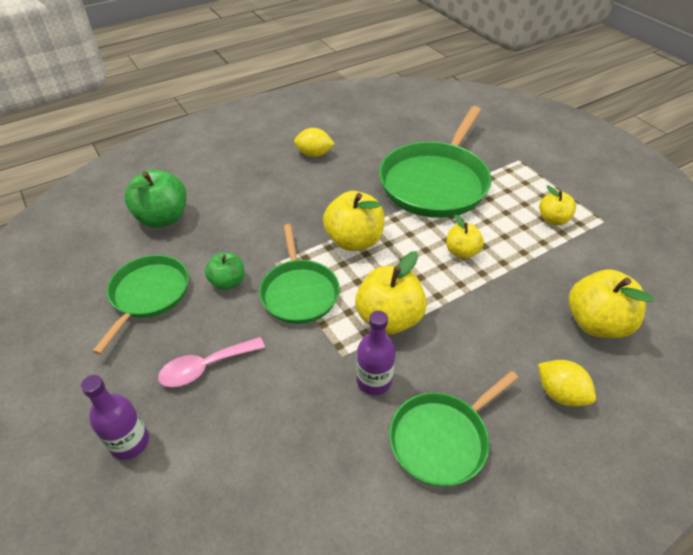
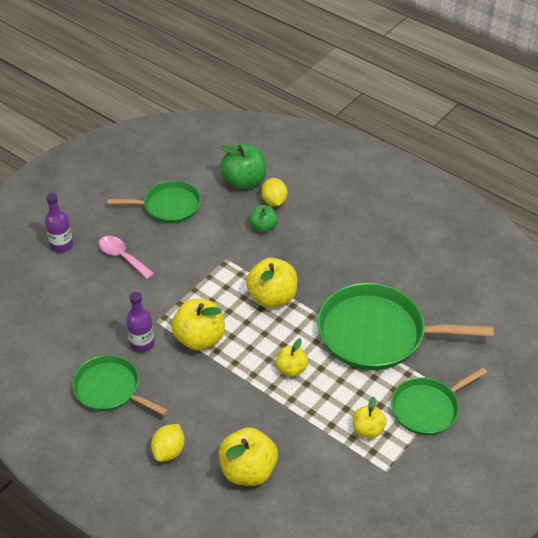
camera: 70 degrees right, 0 degrees up
(228, 282) = (197, 240): green apple -> green apple (263, 227)
(299, 292) = (204, 281): green pan -> green pan (427, 408)
(314, 154) = (371, 240): yellow lemon -> yellow lemon (274, 201)

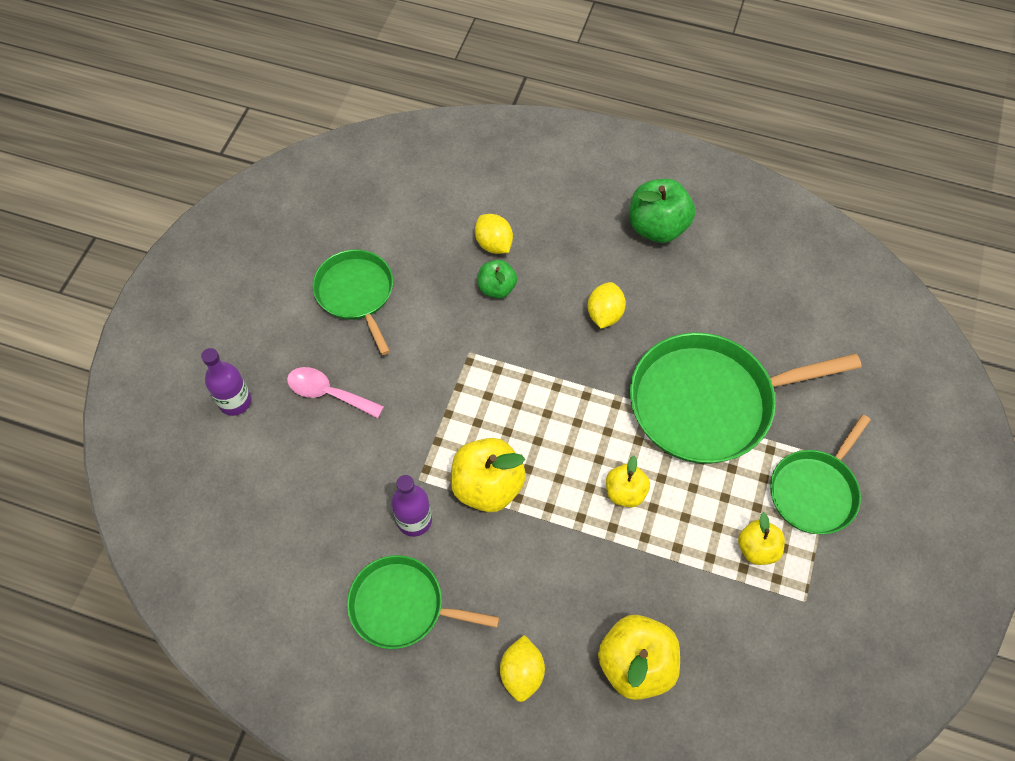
camera: 20 degrees left, 15 degrees up
(168, 206) = (356, 294): green pan -> green pan turned 90 degrees counterclockwise
(244, 181) = (441, 225): green apple -> green apple (657, 227)
(272, 297) = (554, 392): yellow apple -> none
(330, 262) = (604, 314): none -> yellow lemon

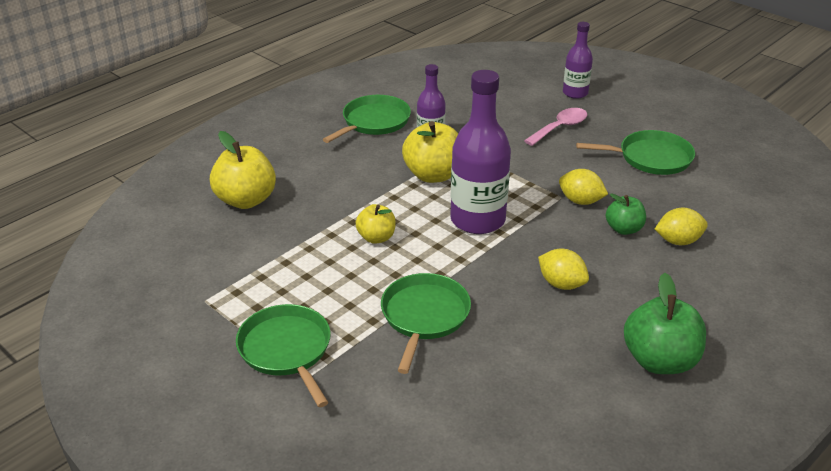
camera: 115 degrees right, 25 degrees down
(522, 673) = (287, 153): yellow lemon -> yellow lemon (580, 201)
(547, 412) = (477, 220): none -> purple bottle
(708, 402) = (424, 316): green pan -> green pan, size x0.60
(757, 548) = (269, 291): yellow apple -> none

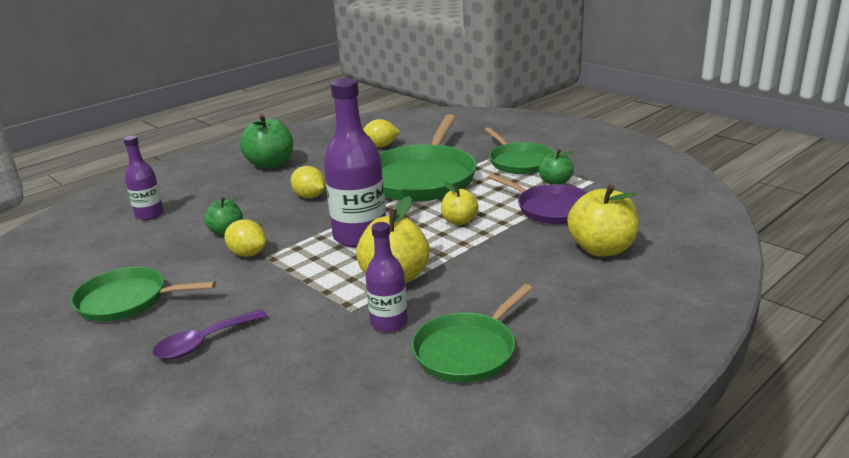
camera: 175 degrees left, 10 degrees down
(253, 301) = (555, 182): none -> green apple
(274, 254) = (551, 208): none -> purple pan
(424, 316) = (422, 178): green pan -> green pan, size x1.68
(560, 128) = (203, 342): pink spoon -> purple spoon
(575, 93) = (128, 411): purple bottle -> purple bottle (149, 214)
(678, 241) = (187, 224): yellow lemon -> yellow lemon (380, 146)

